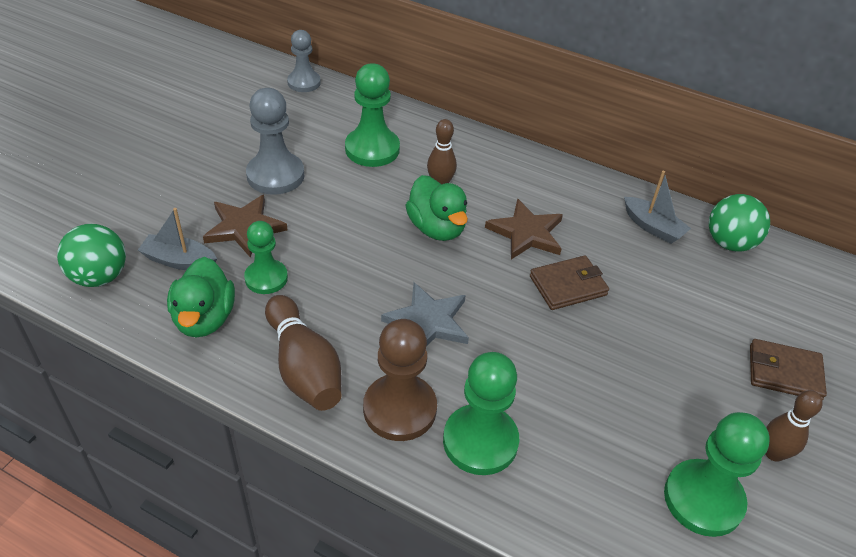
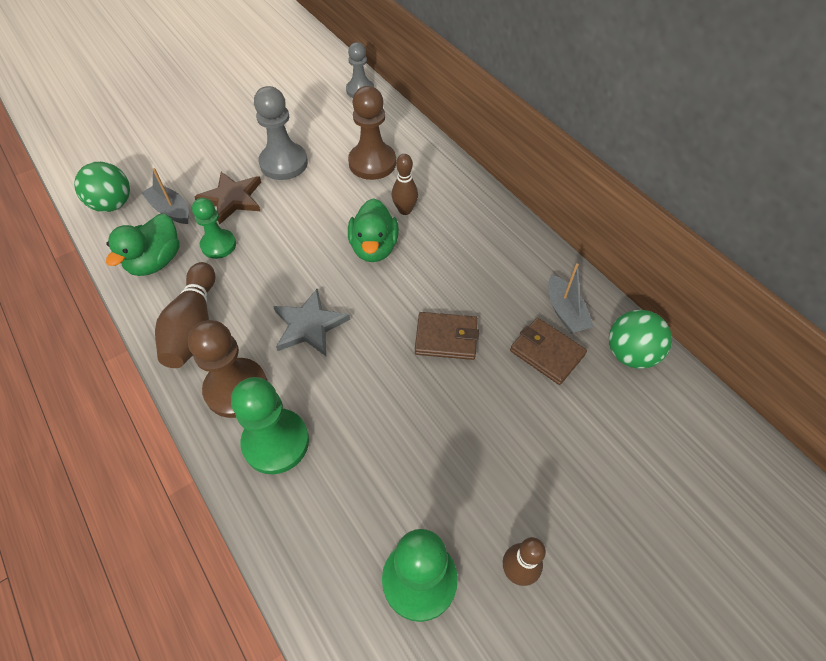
camera: 30 degrees right, 10 degrees up
(372, 149) = (372, 163): green pawn -> brown pawn
(526, 233) = (445, 278): brown star -> none
(784, 372) = (588, 500): brown wallet -> brown wallet (547, 353)

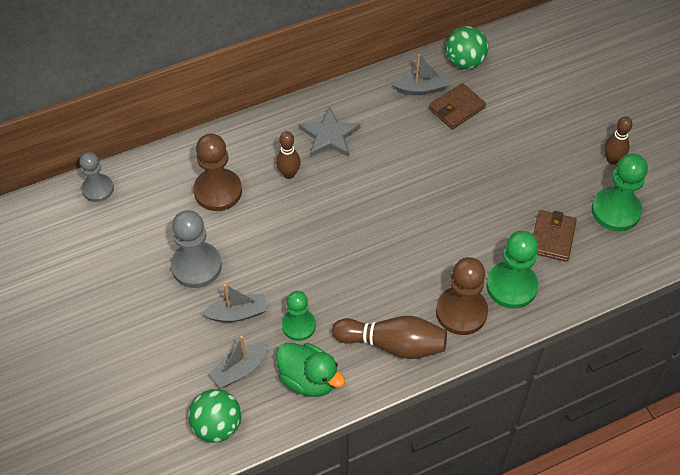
camera: 80 degrees left, 0 degrees up
(232, 199) = (237, 313): brown star -> grey boat
(309, 325) = (406, 257): grey star -> grey star (329, 136)
(374, 248) = (329, 202): green duck -> none
(446, 338) = (434, 166): brown wallet -> brown wallet (552, 237)

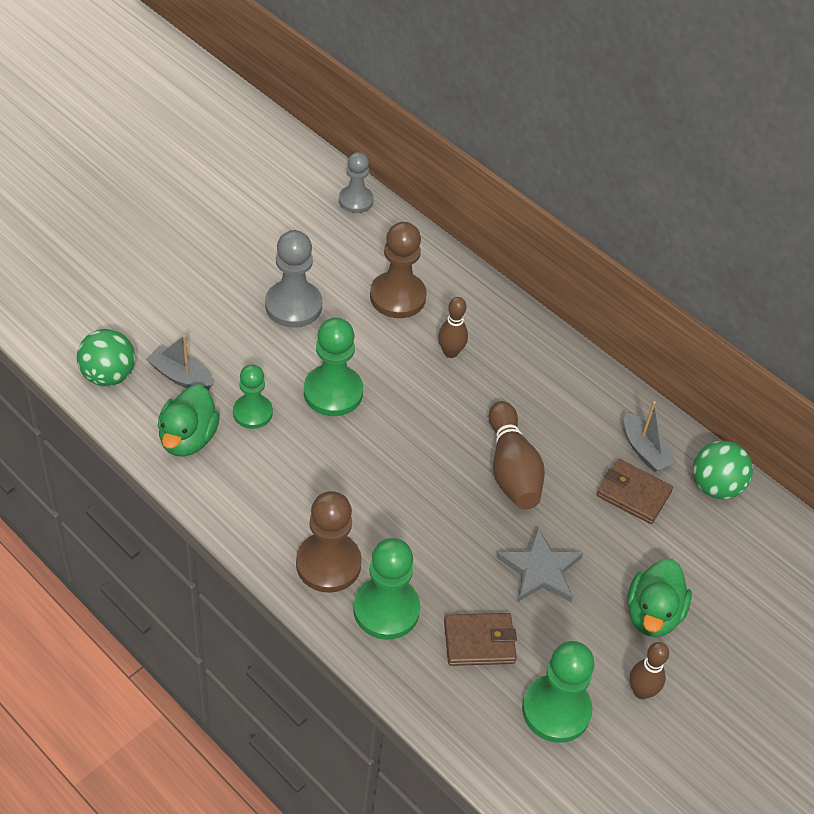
camera: 65 degrees right, 5 degrees down
(237, 313) = (248, 356): grey boat -> none
(299, 263) = (333, 392): none -> green pawn
(329, 136) = (523, 376): grey star -> grey star (540, 569)
(393, 344) = (259, 505): brown bowling pin -> brown bowling pin (511, 469)
(556, 132) = (653, 614): none -> green duck

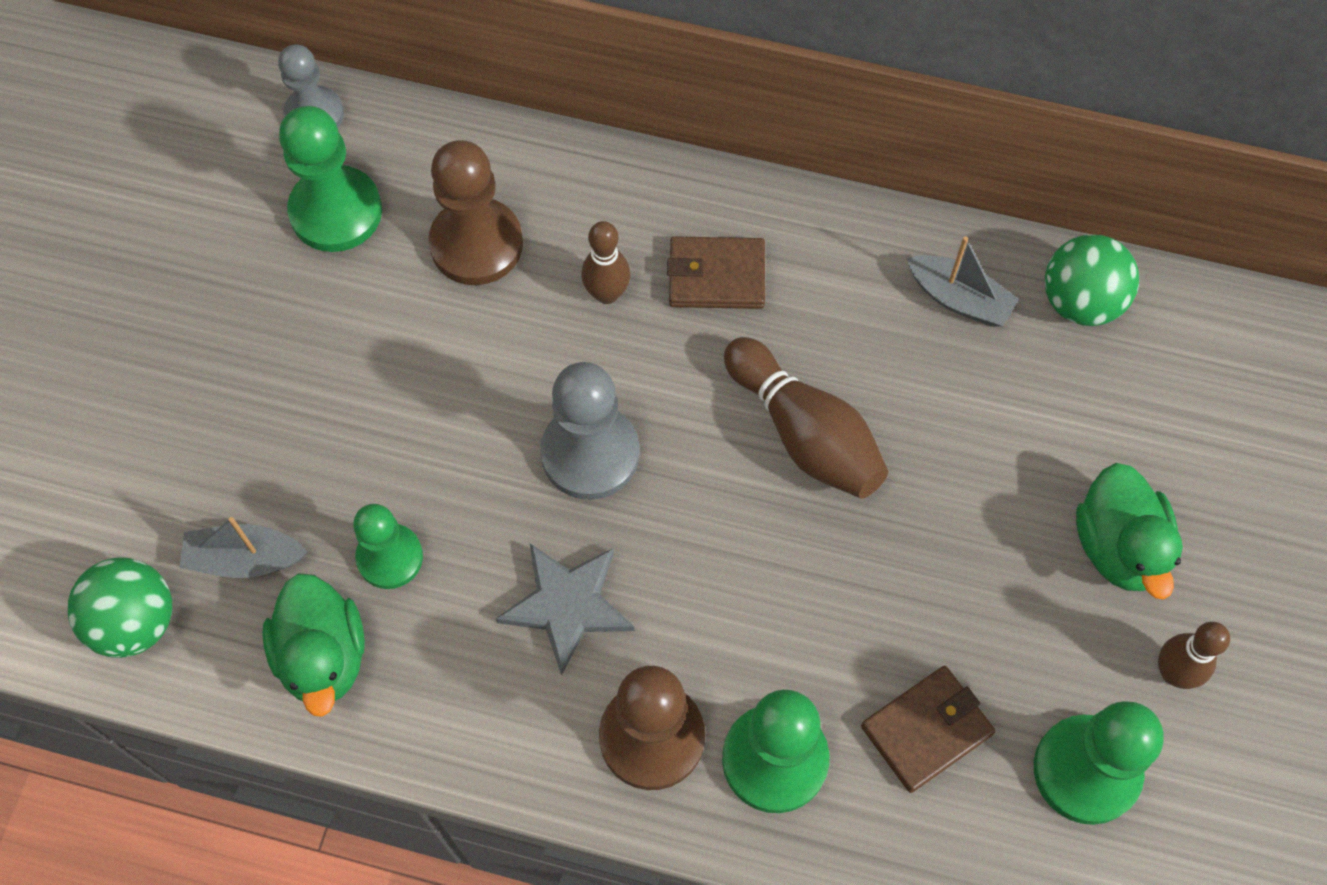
camera: 25 degrees left, 15 degrees up
(293, 306) = (336, 344): grey pawn -> grey pawn (590, 453)
(333, 392) = (484, 455): green pawn -> green pawn (336, 211)
(540, 569) = (937, 568): grey star -> grey star (567, 605)
(633, 494) = (985, 376): brown wallet -> brown wallet (716, 276)

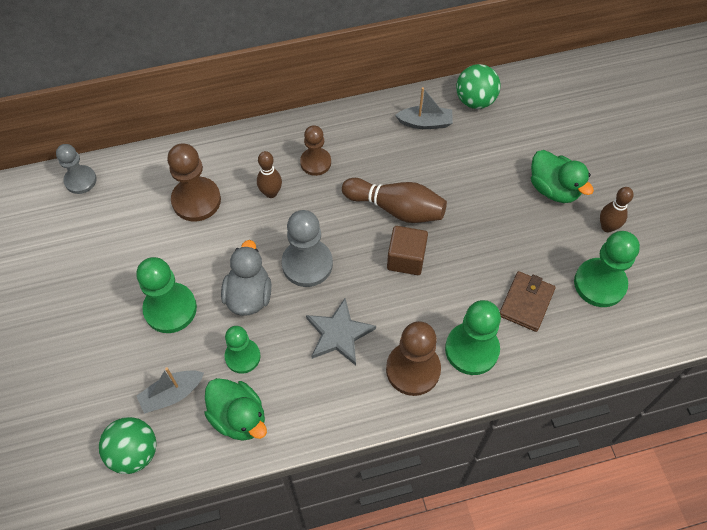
camera: 30 degrees left, 5 degrees down
(336, 211) = (118, 218): green pawn -> green pawn (170, 309)
(462, 457) = (249, 295): none -> grey duck
(716, 276) = (315, 162): brown wallet -> brown pawn
(764, 534) = (406, 259): none -> brown cube

